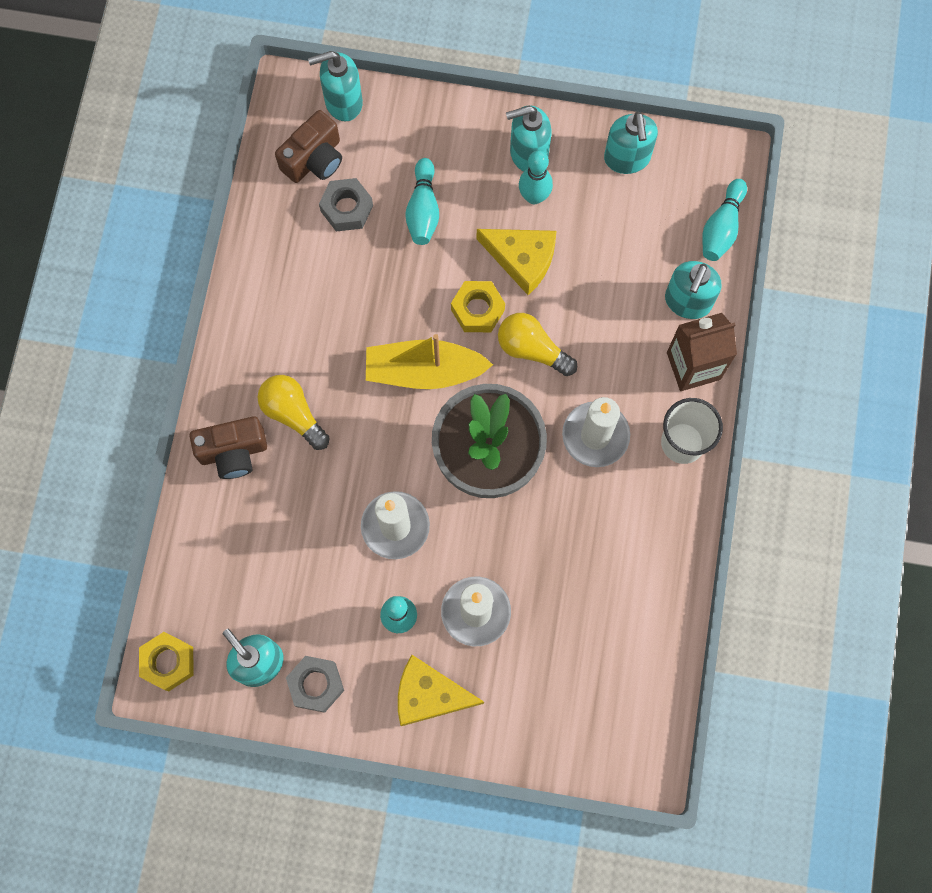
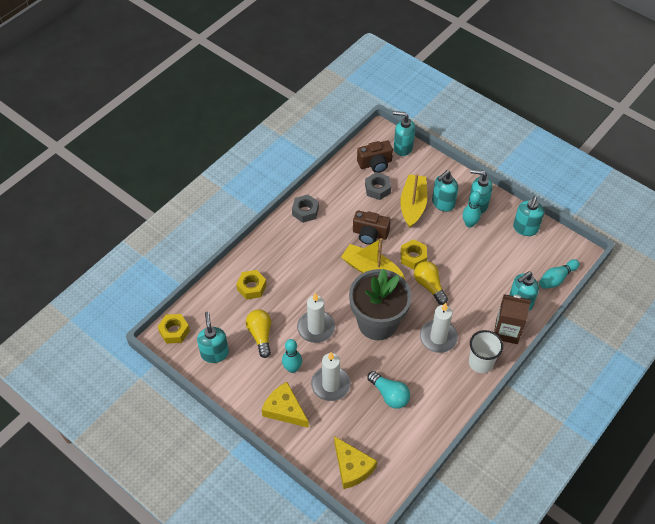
camera: 30 degrees right, 20 degrees down
(233, 452) = (262, 260): brown camera -> brown camera (370, 234)
(247, 511) = (251, 287): none -> yellow nut
(293, 414) = (299, 258): yellow light bulb -> yellow light bulb (260, 335)
(316, 685) = (234, 376): grey nut -> grey nut (305, 211)
(423, 209) = (413, 205): turquoise bowling pin -> yellow boat
(470, 180) = (443, 203): none -> turquoise soap dispenser
(522, 259) = (448, 246): yellow cheese -> yellow cheese (352, 467)
(575, 577) = (389, 395): none -> turquoise light bulb

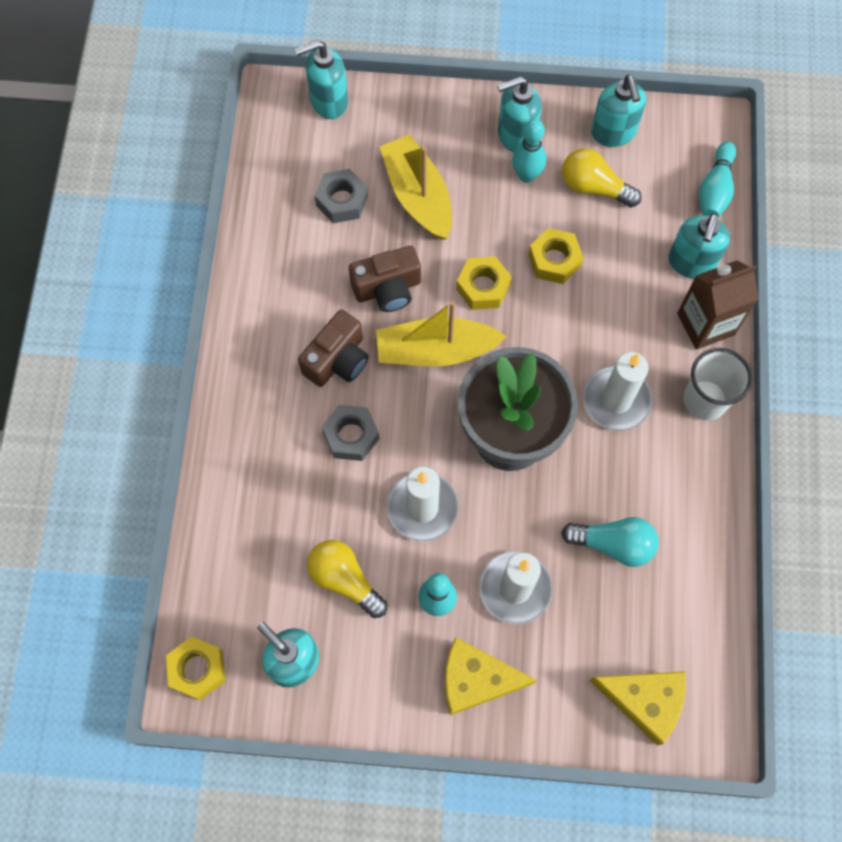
camera: 35 degrees left, 15 degrees up
(251, 287) = (267, 506): yellow nut -> yellow nut (554, 260)
(305, 211) = (254, 313): grey nut -> grey nut (351, 436)
(375, 164) = (305, 157): brown camera -> brown camera (337, 360)
(429, 286) = (542, 321): yellow light bulb -> yellow light bulb (594, 187)
(443, 203) = (461, 164): turquoise soap dispenser -> none

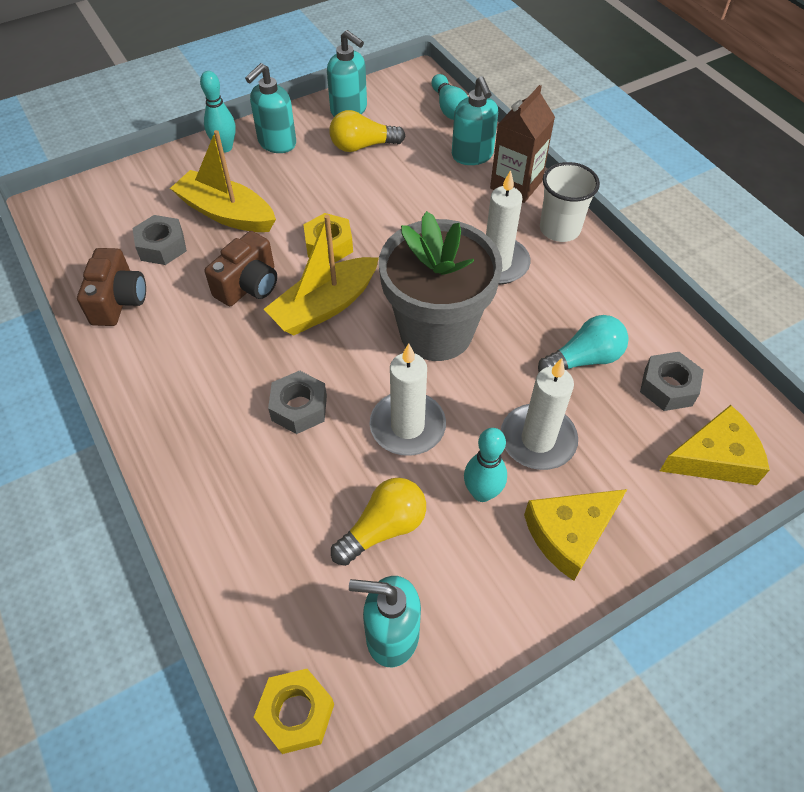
camera: 35 degrees left, 15 degrees down
(328, 101) = (102, 189): turquoise soap dispenser -> none
(337, 360) = (243, 358): brown camera -> brown camera (119, 301)
(344, 580) = (384, 528): yellow light bulb -> yellow light bulb turned 135 degrees clockwise
(526, 175) = (305, 162): turquoise bowling pin -> turquoise bowling pin (225, 147)
(554, 260) = (371, 201): yellow nut -> none
(662, 617) = (668, 387): none -> grey nut

